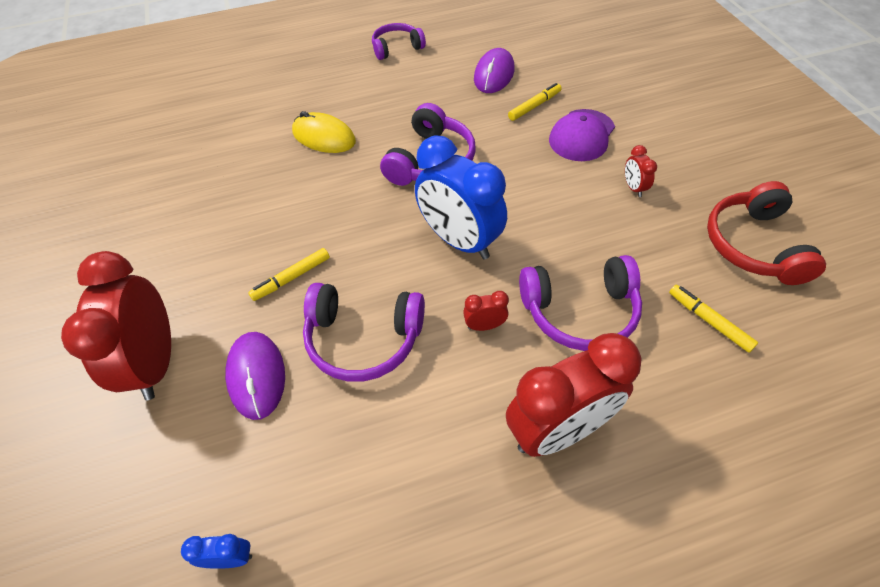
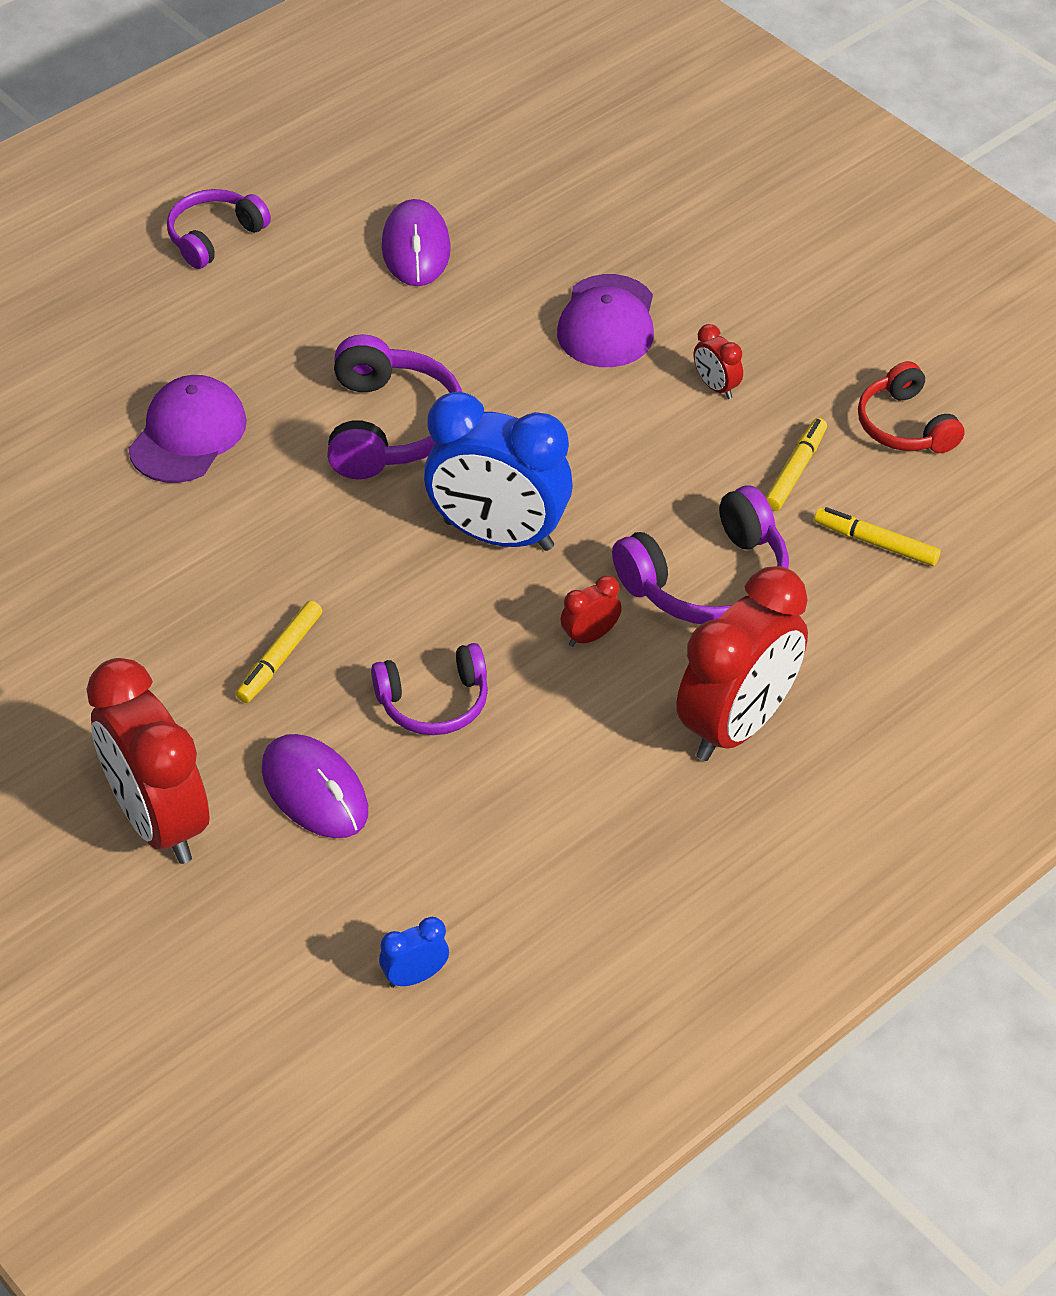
camera: 25 degrees left, 5 degrees down
(324, 137) = (188, 434): yellow mouse -> purple cap
(363, 338) = (434, 702): purple headphones -> purple headphones, size x0.66
(534, 106) = (510, 290): yellow marker -> yellow marker (795, 470)
(754, 245) = (905, 425): red headphones -> red headphones, size x0.66

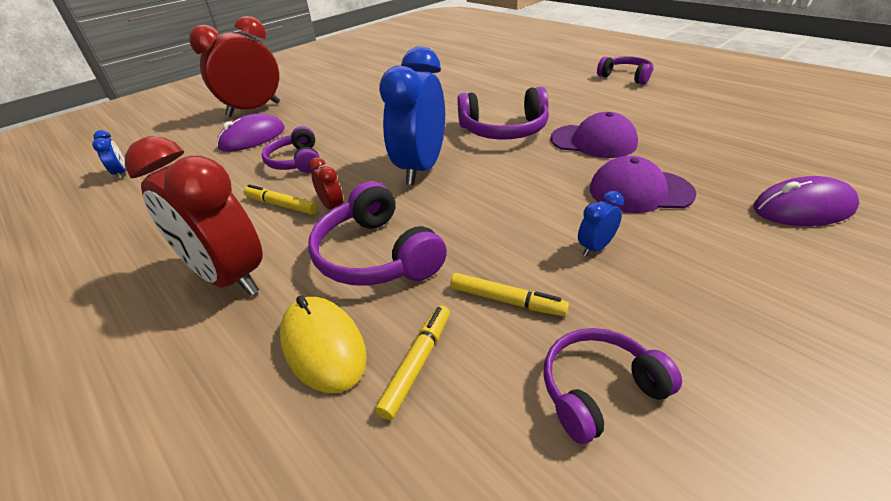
camera: 90 degrees right, 10 degrees down
(188, 434) = (483, 88): purple cap -> purple cap (593, 141)
(280, 658) = (338, 122): yellow marker -> yellow marker (281, 205)
(416, 248) = (661, 122): purple mouse -> purple mouse (803, 208)
(716, 387) = (595, 247): red clock -> blue clock
(852, 617) = (323, 346): none -> yellow mouse
(905, 425) = (599, 390): red headphones -> purple headphones

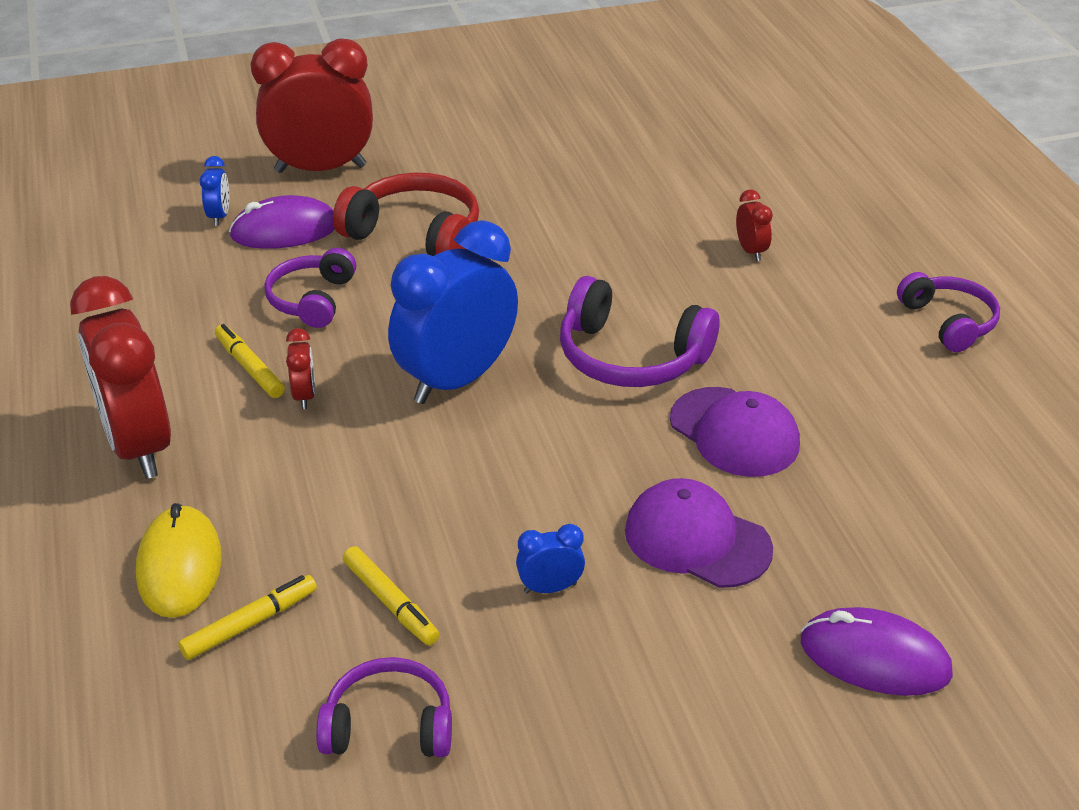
camera: 25 degrees right, 0 degrees up
(121, 173) = (98, 232): blue clock -> blue clock (219, 216)
(334, 119) = (415, 235): none -> red headphones
(377, 255) = (304, 486): purple headphones -> none
(510, 79) = (751, 251): none -> red clock

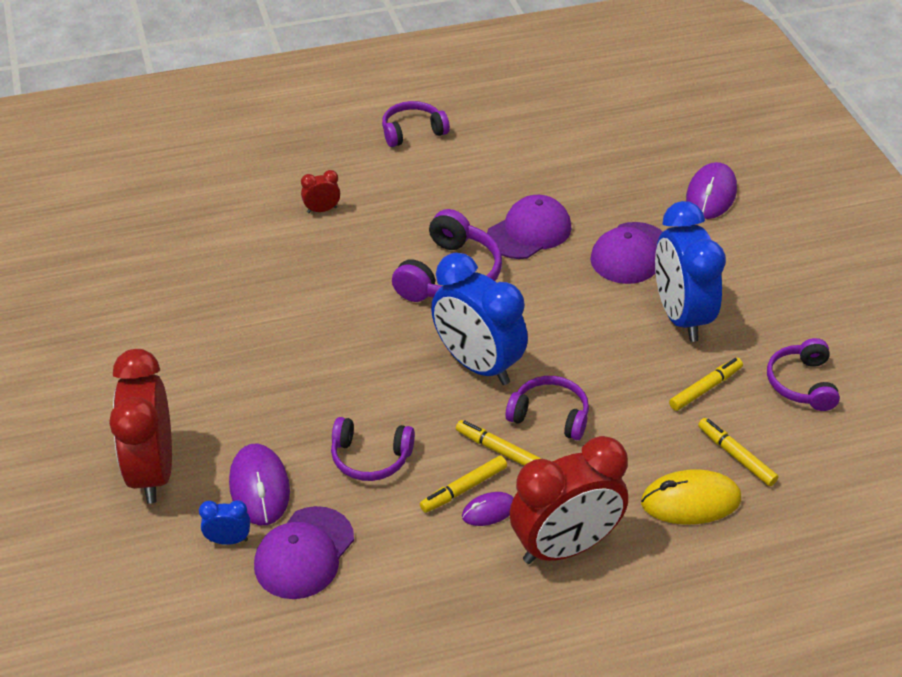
camera: 90 degrees left, 5 degrees up
(188, 261) = (304, 553): none -> purple cap
(211, 386) = (489, 511): none -> purple mouse
(304, 396) = (499, 450): red clock -> yellow marker
(357, 441) = (550, 416): none -> purple headphones
(415, 235) = (278, 397): red headphones -> none
(550, 588) = (680, 316): blue clock -> blue clock, size x2.40

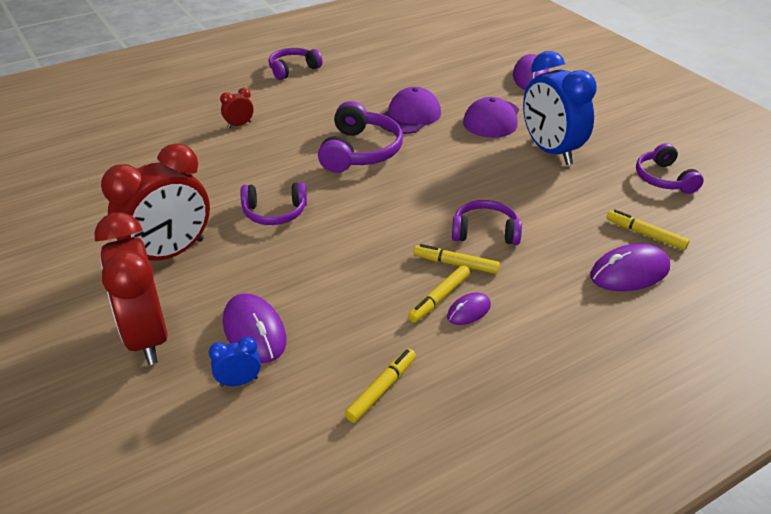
camera: 15 degrees left, 5 degrees down
(304, 553) = (316, 378): purple cap -> none
(370, 457) = (347, 289): purple headphones -> purple headphones (275, 212)
(477, 365) = (409, 207): blue clock -> none
(565, 547) = (547, 326): red clock -> red clock (170, 254)
(690, 501) = (629, 272): yellow mouse -> purple mouse
(705, 388) = (595, 193): yellow marker -> yellow marker (381, 389)

